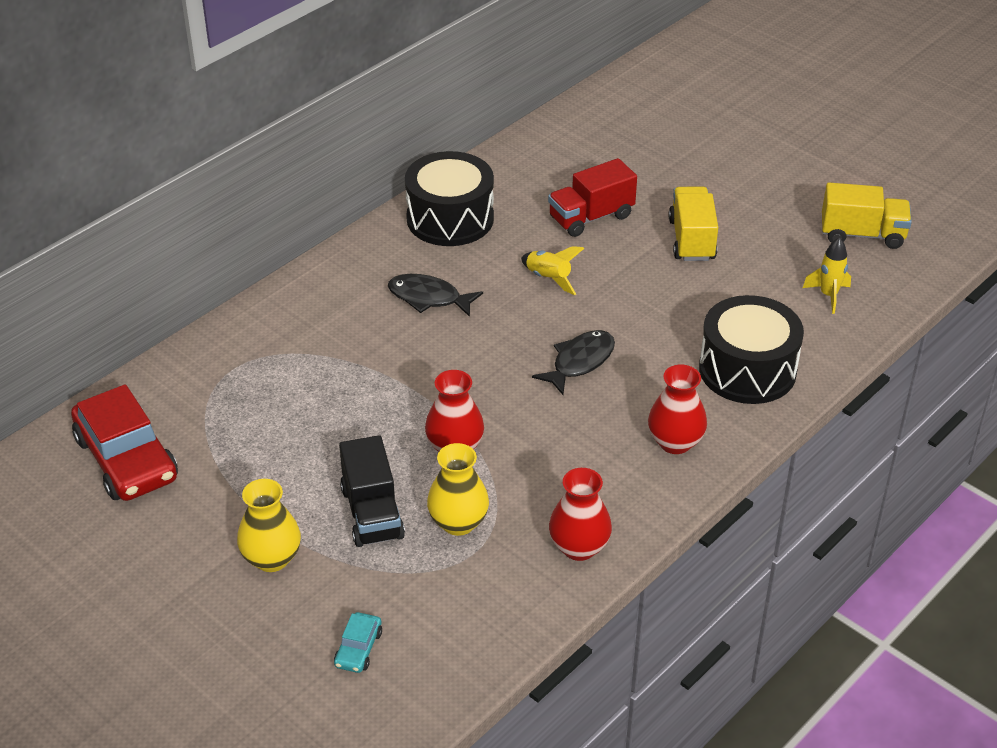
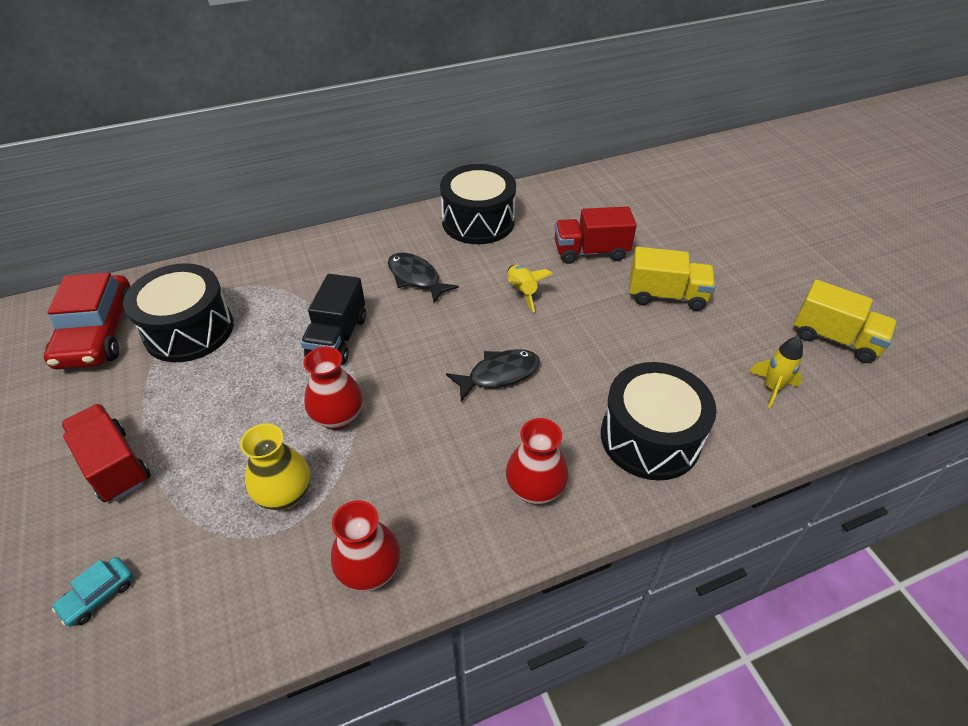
camera: 25 degrees right, 5 degrees up
(227, 423) = (189, 330): none -> black drum
(272, 558) = (114, 465): yellow vase -> red truck
(372, 513) = (225, 454): black truck -> black truck (338, 338)
(691, 240) = (666, 295): yellow truck -> yellow truck turned 75 degrees clockwise

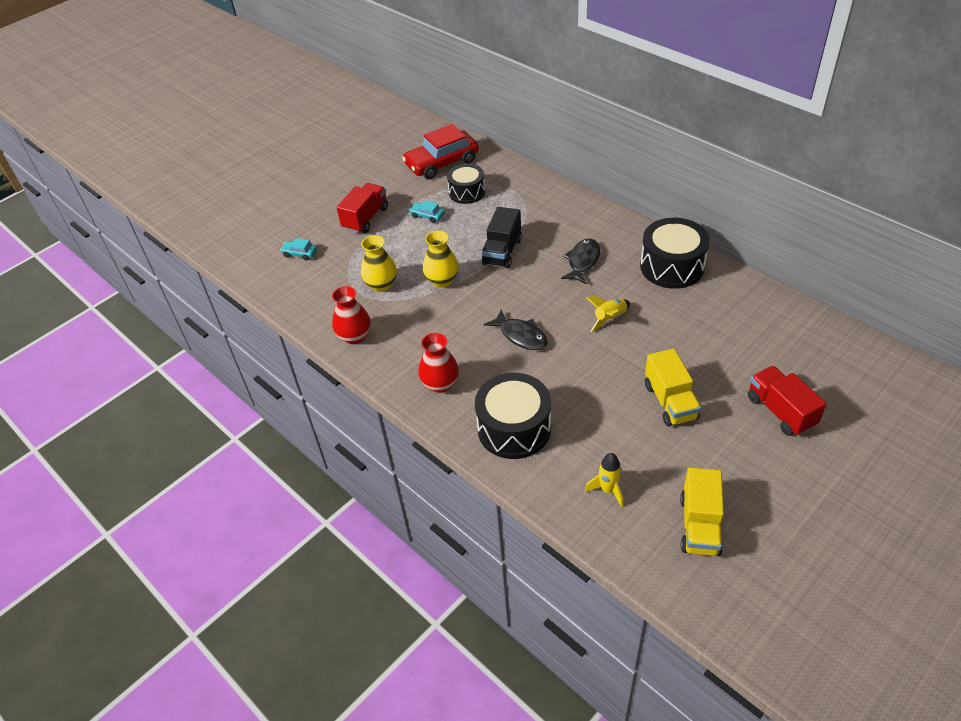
camera: 70 degrees right, 0 degrees up
(189, 330) = (467, 192): black drum -> black drum, size x0.65
(191, 388) = (427, 216): none -> turquoise car
(338, 338) = (502, 252): black truck -> black truck turned 60 degrees counterclockwise
(338, 417) = (442, 280): red vase -> yellow vase
(590, 252) = (688, 341): red truck -> red truck (780, 411)

